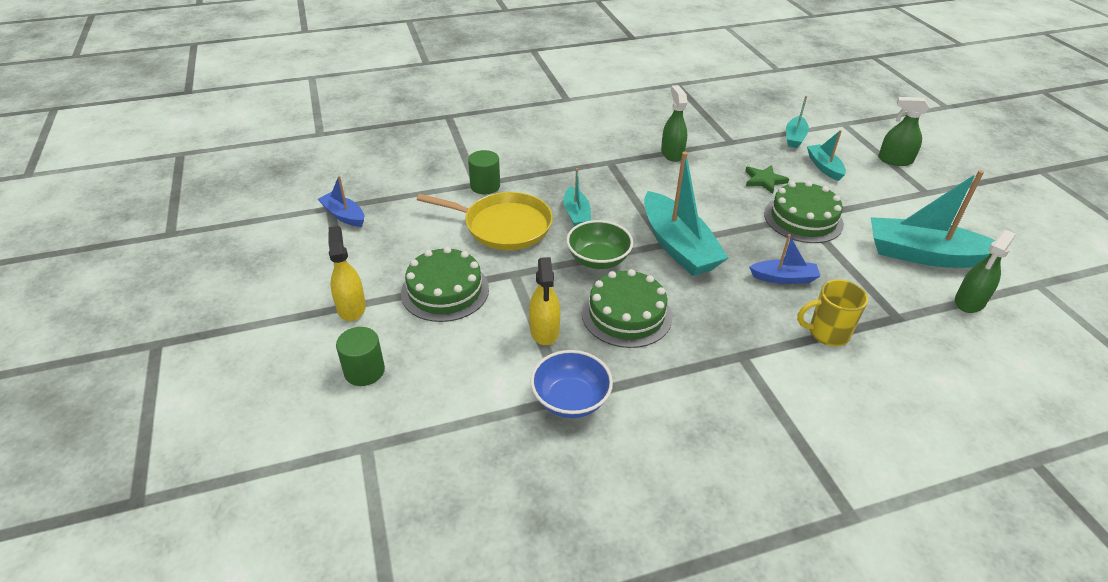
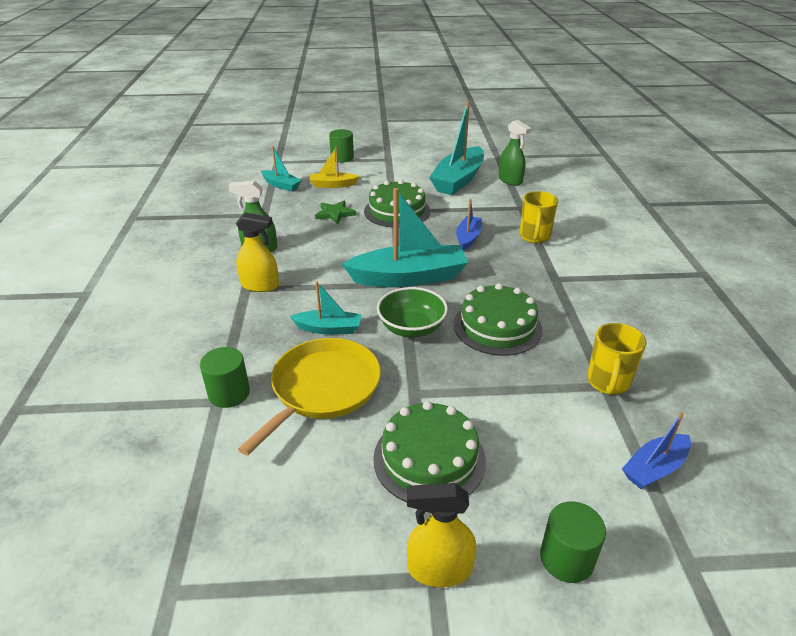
camera: 75 degrees left, 5 degrees down
(344, 215) = (206, 571): blue boat -> blue boat (654, 468)
(544, 331) = (512, 384): yellow spray bottle -> yellow spray bottle (260, 285)
(570, 400) = (608, 382): blue bowl -> yellow mug
(824, 167) = (333, 185): turquoise boat -> yellow boat
(895, 160) = (342, 158): green spray bottle -> green cylinder

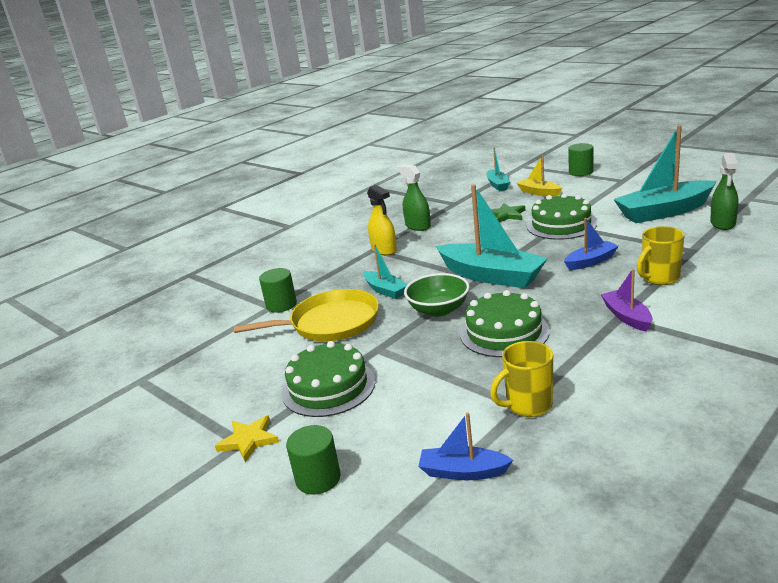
camera: 50 degrees right, 10 degrees down
(439, 569) = (249, 440): yellow spray bottle -> yellow star
(559, 276) = (627, 317): none -> purple boat

